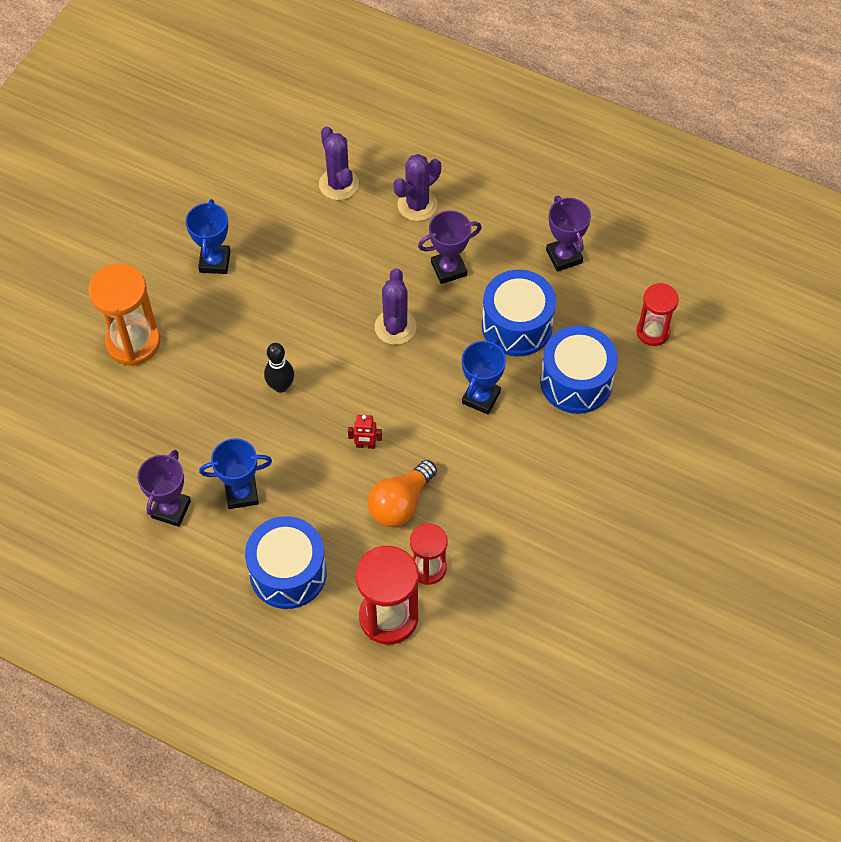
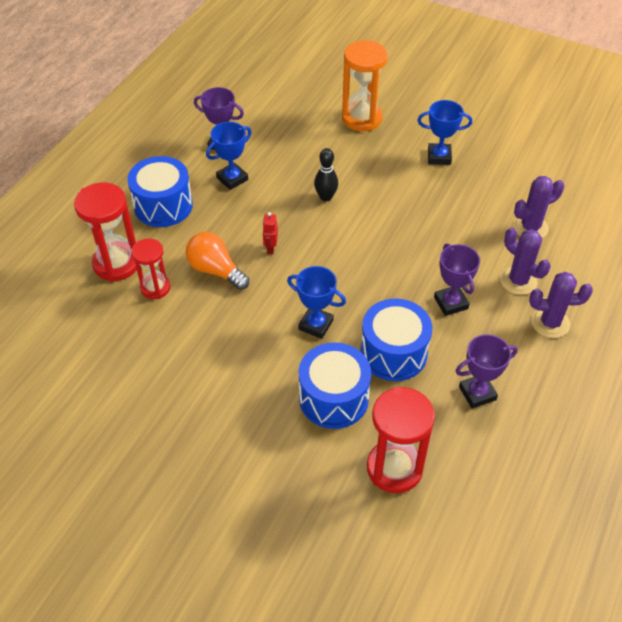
camera: 90 degrees right, 10 degrees down
(241, 493) = (232, 179): blue trophy -> blue trophy turned 60 degrees clockwise
(395, 327) = (386, 266): purple cactus -> purple cactus (550, 323)
(653, 332) = (394, 468): red hourglass -> red hourglass, size x1.60

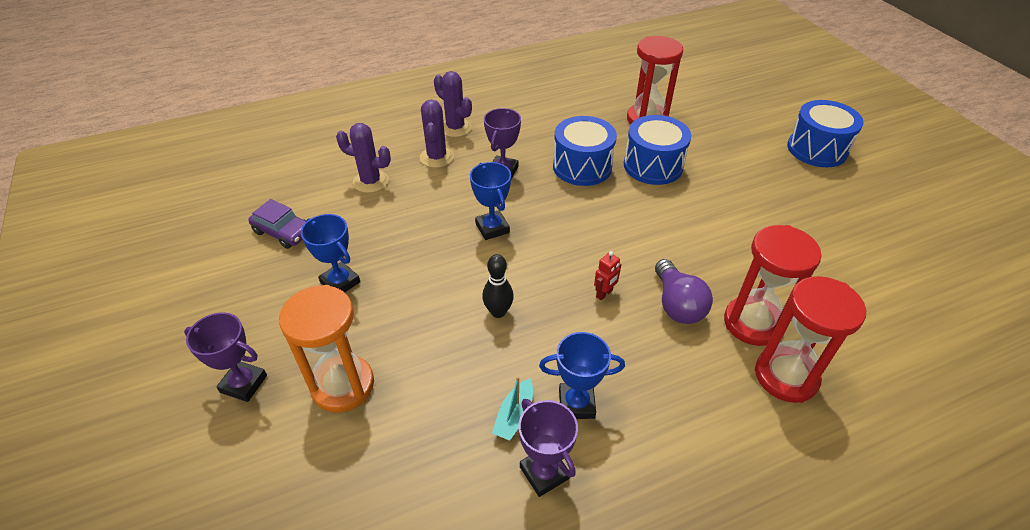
camera: 140 degrees left, 5 degrees down
(155, 288) = (752, 323): red hourglass -> red hourglass, size x1.60
(163, 206) = (689, 421): blue drum -> blue drum (817, 149)
(216, 270) = (677, 304): orange light bulb -> purple light bulb
(260, 156) = (514, 415): none -> turquoise boat
(316, 325) = (622, 212): blue trophy -> blue trophy (492, 228)
(477, 393) = (553, 123): purple trophy -> purple trophy (244, 384)
(521, 160) = (283, 232): none -> purple car

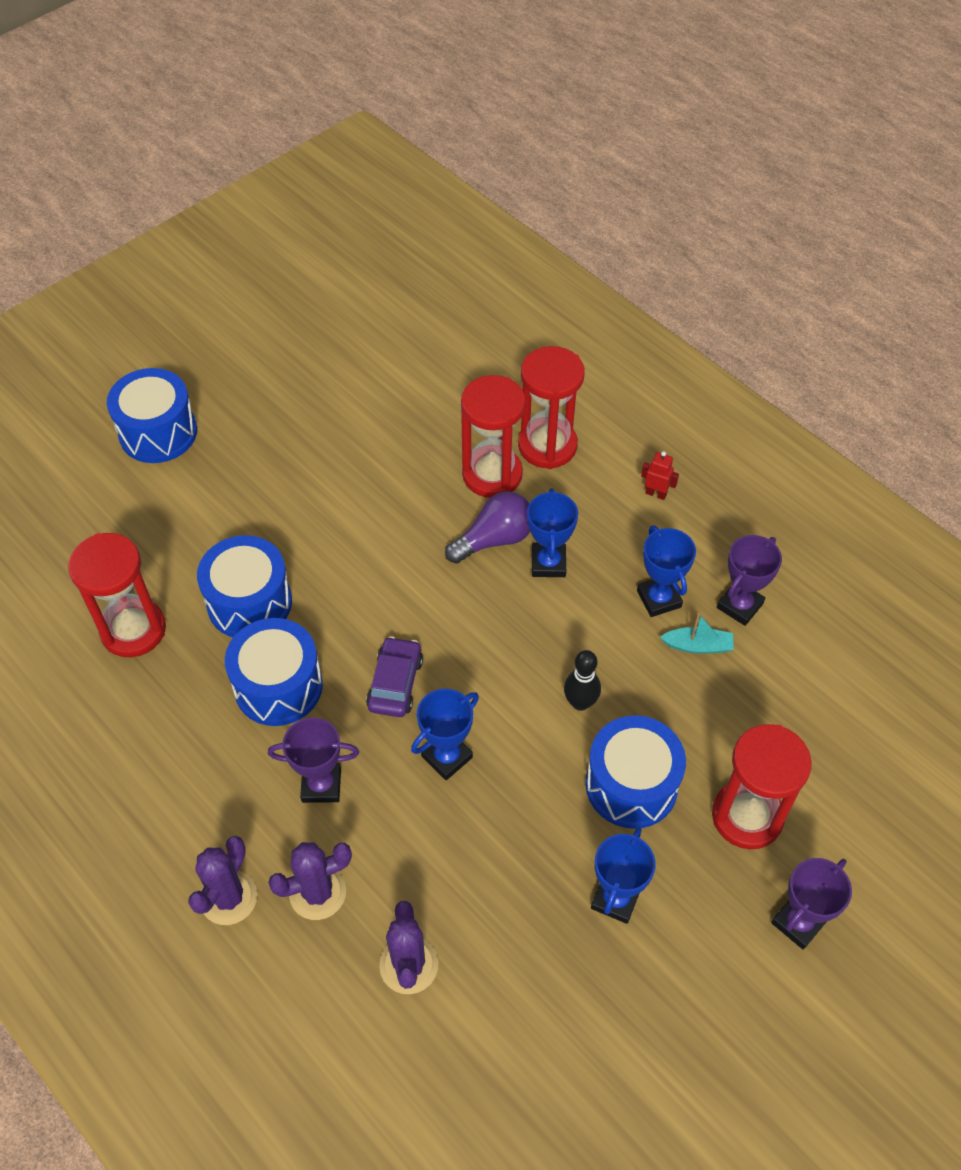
camera: 110 degrees left, 10 degrees up
(244, 384) = (798, 922): purple trophy -> purple trophy turned 45 degrees clockwise
(283, 232) = (562, 1033): purple car -> purple car (395, 683)
(343, 385) = (747, 816): orange hourglass -> red hourglass
(414, 320) = (631, 785): none -> blue drum
(604, 294) = (508, 607): red robot -> red robot (656, 494)
(641, 333) = (548, 563): none -> blue trophy

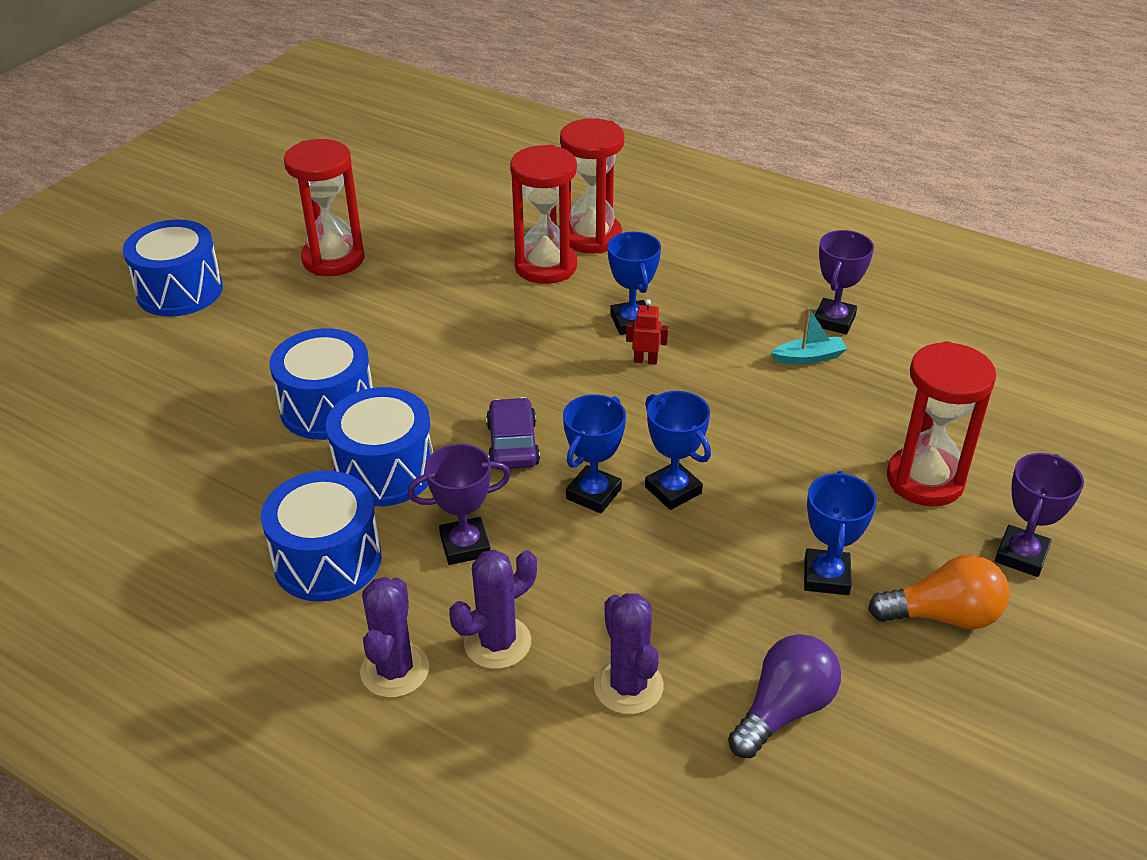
camera: 15 degrees left, 15 degrees down
(133, 630) = (202, 454): red hourglass -> red hourglass (333, 259)
(494, 539) = (569, 313): purple light bulb -> purple light bulb (784, 710)
(580, 702) = (713, 423): black bowling pin -> none
(631, 785) = (797, 478): blue drum -> blue drum (327, 560)
(656, 494) = (713, 254): red robot -> red robot (645, 360)
(659, 599) = (753, 329): blue trophy -> blue trophy (673, 490)
(700, 967) = (943, 615): none -> orange light bulb

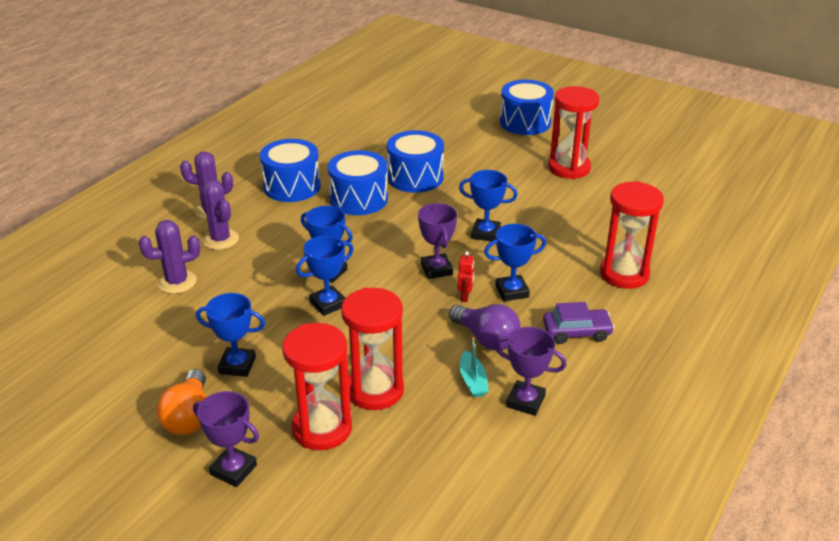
camera: 90 degrees right, 5 degrees down
(465, 545) = (294, 227): purple trophy -> purple trophy (436, 269)
(497, 339) = (485, 233): none -> blue trophy
(513, 444) = (378, 241): purple car -> purple car (576, 332)
(546, 266) = (578, 252): red hourglass -> red hourglass (375, 390)
(784, 710) = (140, 337): purple light bulb -> purple light bulb (486, 339)

